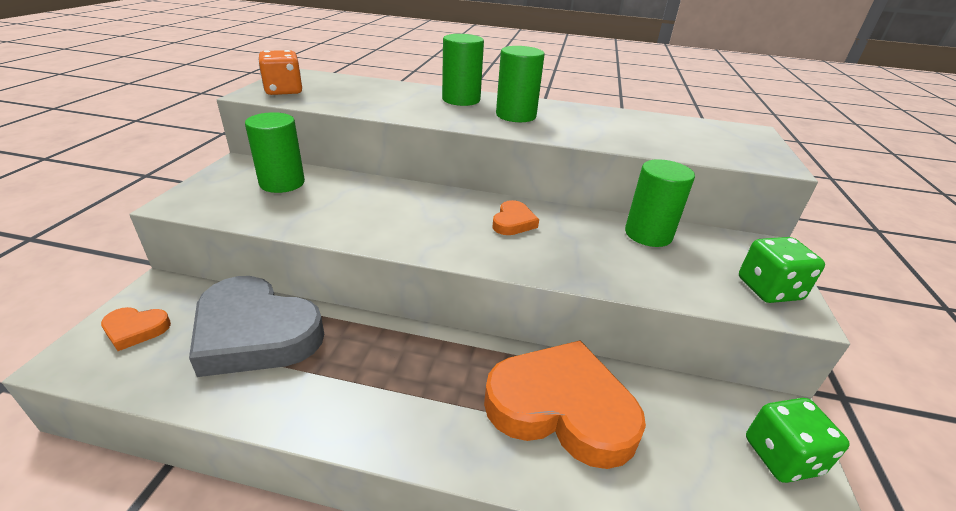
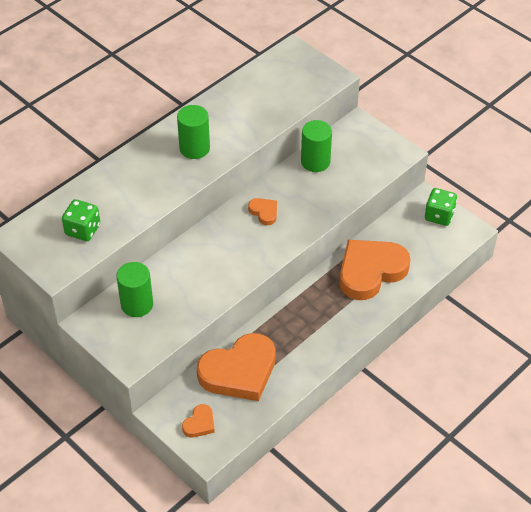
camera: 55 degrees left, 15 degrees up
(255, 333) = (239, 371): grey heart -> orange heart
(284, 91) = (59, 254): orange dice -> none
(461, 100) = (145, 162): green cylinder -> none
(769, 289) = (385, 150): green dice -> green dice (83, 230)

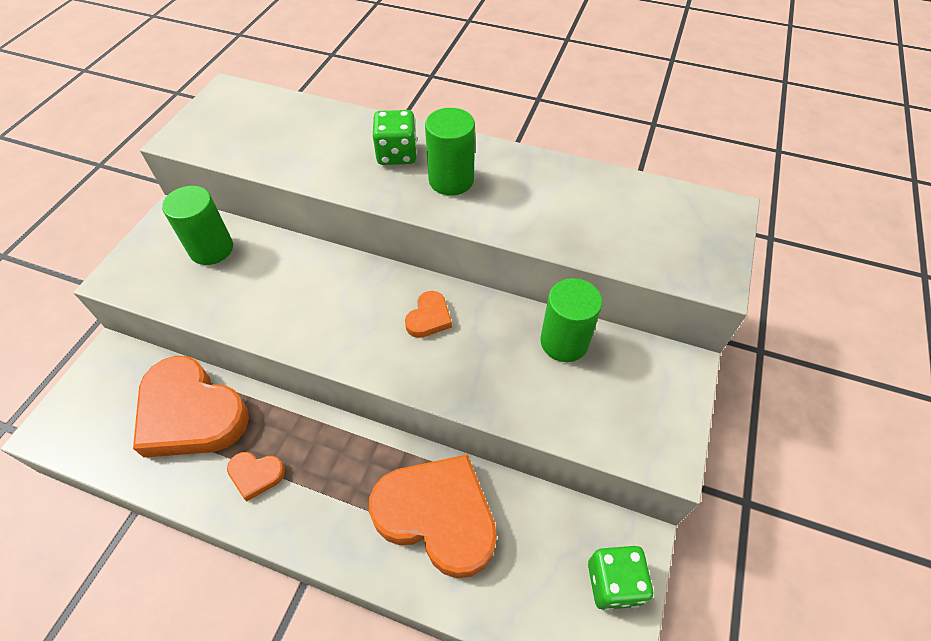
camera: 65 degrees right, 5 degrees up
(83, 230) = (256, 136): green dice -> green dice (397, 154)
(199, 423) = (94, 402): orange heart -> orange heart (256, 475)

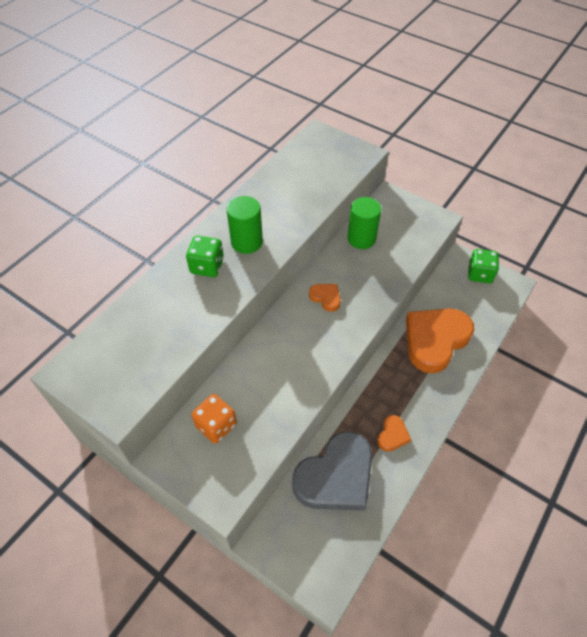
camera: 75 degrees left, 0 degrees up
(191, 413) = (336, 476): orange heart -> grey heart
(211, 249) = (216, 425): green cylinder -> orange dice

